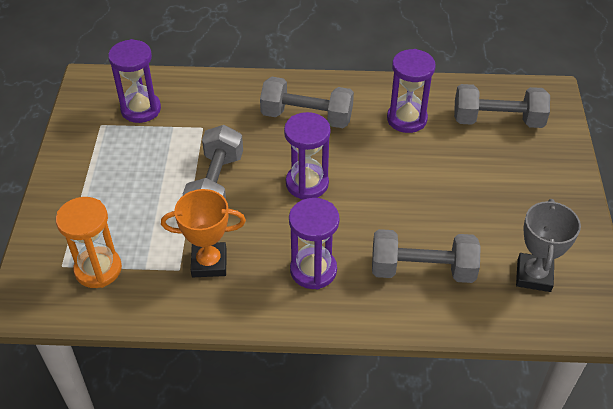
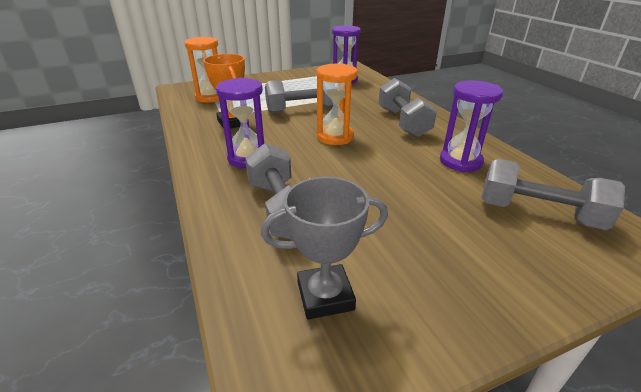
camera: 65 degrees right, 15 degrees down
(307, 183) = (335, 137): purple hourglass -> orange hourglass
(497, 120) = (538, 213): grey dumbbell -> grey dumbbell turned 45 degrees counterclockwise

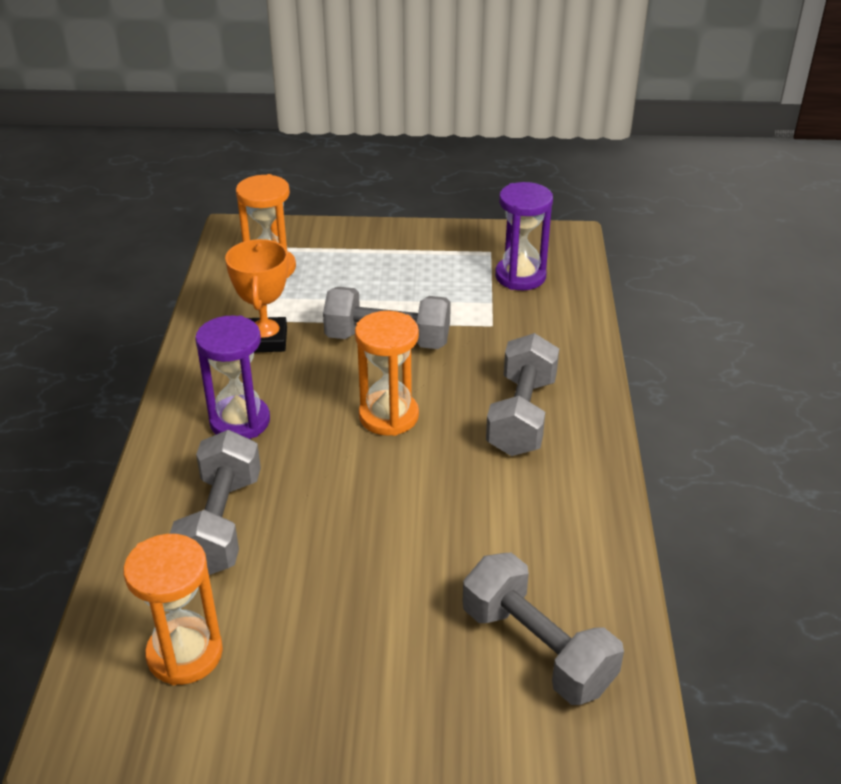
camera: 25 degrees right, 5 degrees up
(325, 296) = (185, 654): grey trophy -> orange hourglass
(460, 161) = (528, 525): purple hourglass -> none

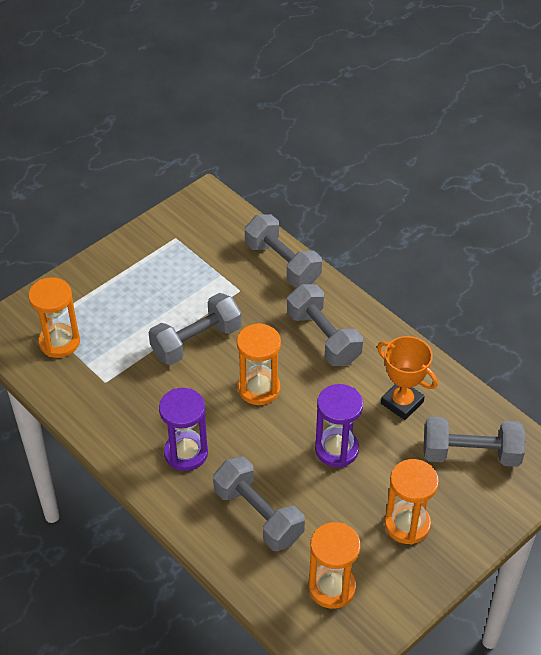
camera: 45 degrees left, 10 degrees up
(266, 340) = (128, 393): orange trophy -> orange trophy (402, 403)
(355, 661) = (407, 524): none -> orange hourglass
(520, 276) = (214, 245): purple hourglass -> purple hourglass (336, 449)
(569, 328) = (282, 263): none -> grey dumbbell

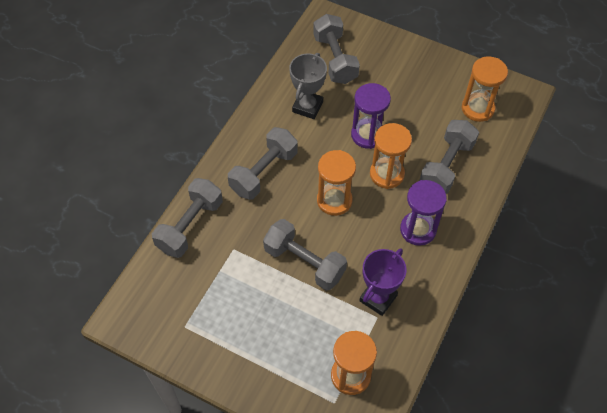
camera: 110 degrees left, 10 degrees up
(125, 389) = (378, 298): none -> purple trophy
(402, 403) = (307, 107): orange trophy -> grey trophy
(407, 524) = (409, 81): orange hourglass -> orange hourglass (386, 174)

